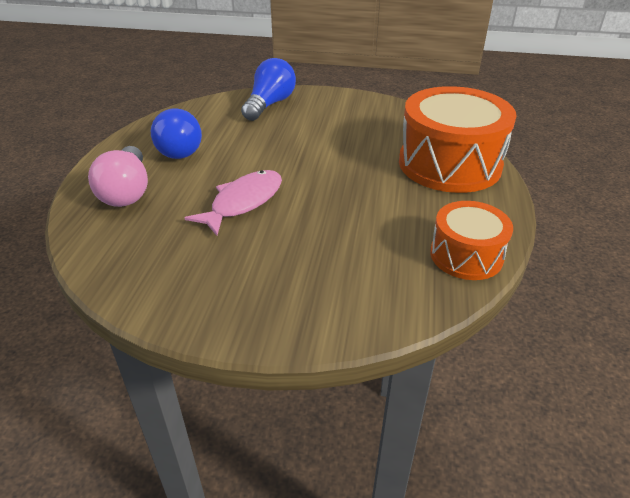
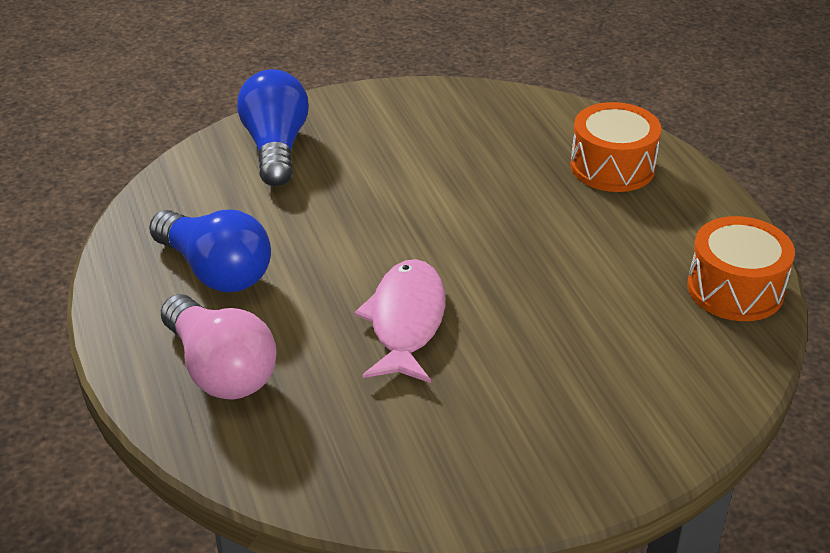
camera: 30 degrees left, 0 degrees up
(449, 164) = (612, 167): orange drum -> orange drum, size x0.57

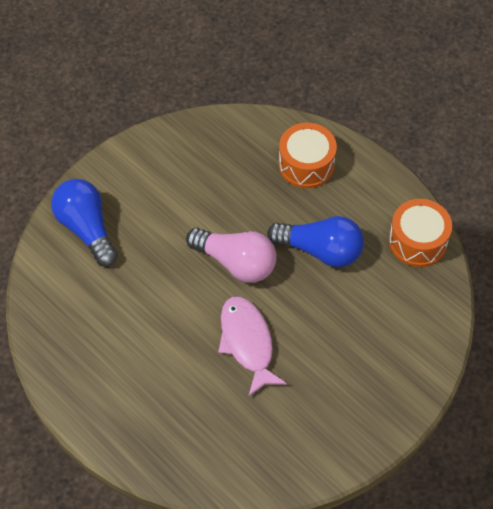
camera: 25 degrees left, 20 degrees up
(215, 271) = (113, 350): blue light bulb -> blue light bulb (320, 250)
(220, 370) = (162, 423): pink light bulb -> pink light bulb (236, 263)

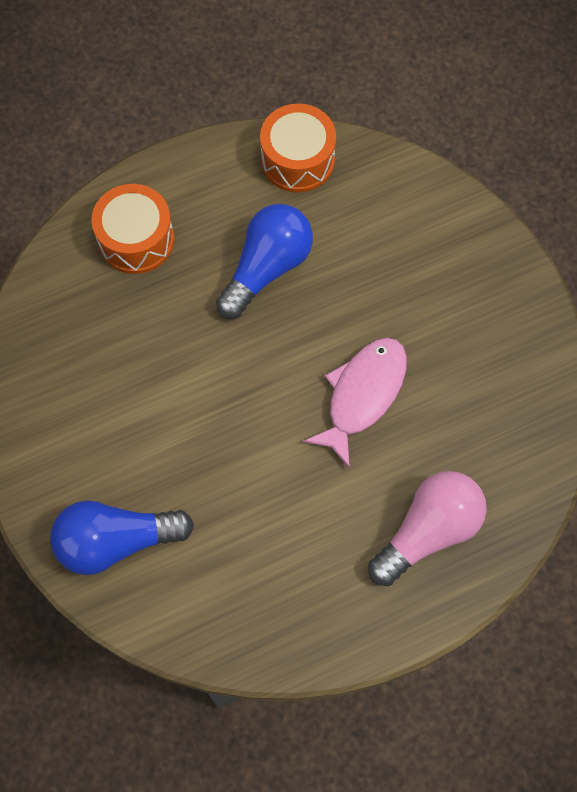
camera: 70 degrees left, 10 degrees up
(236, 263) = (245, 370): pink light bulb -> pink light bulb (428, 531)
(247, 342) = (362, 395): pink fish -> pink fish turned 120 degrees clockwise

